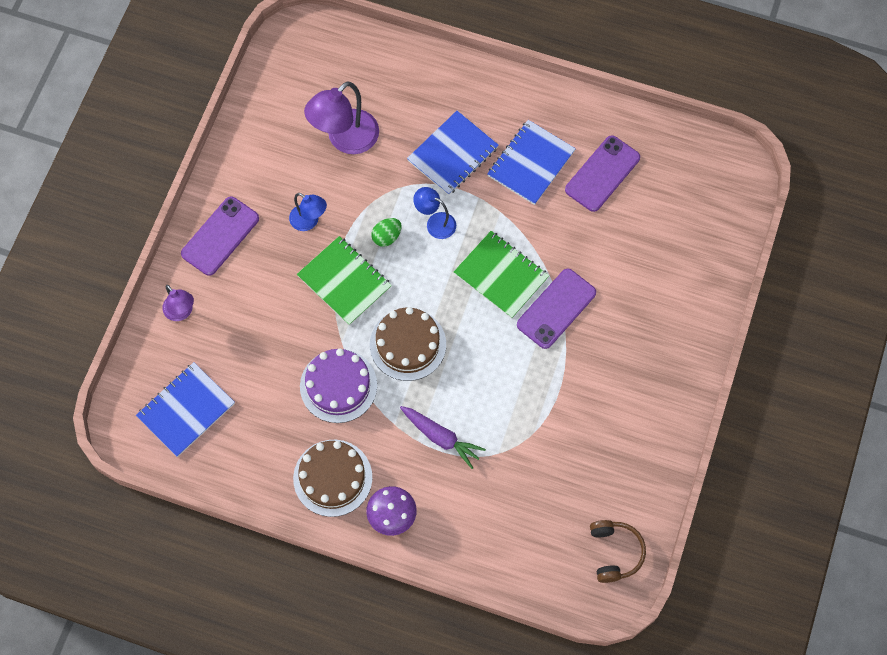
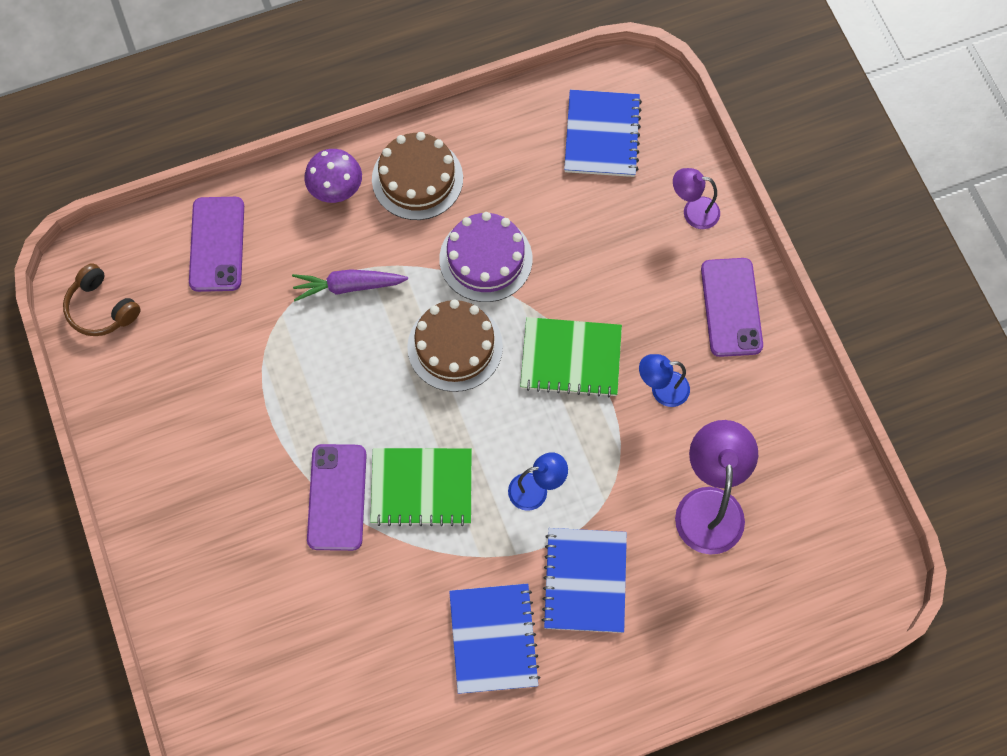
camera: 140 degrees right, 0 degrees up
(387, 237) = (571, 435): green egg -> none
(602, 174) = (406, 691): purple phone -> purple phone (217, 244)

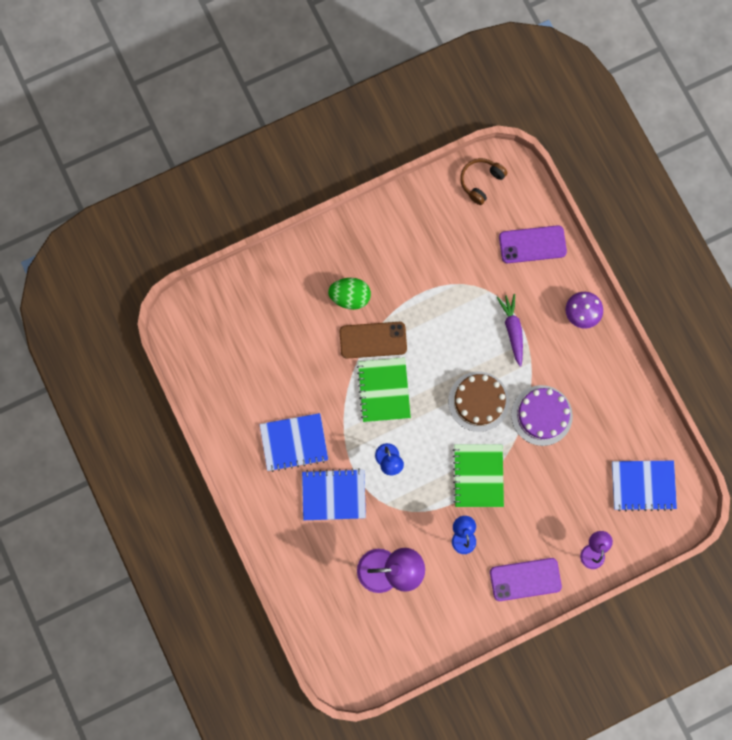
camera: 85 degrees right, 10 degrees up
(259, 527) = (350, 297): none -> green egg
(337, 497) = (373, 340): purple phone -> brown phone
(417, 179) = (594, 365): brown cake -> none

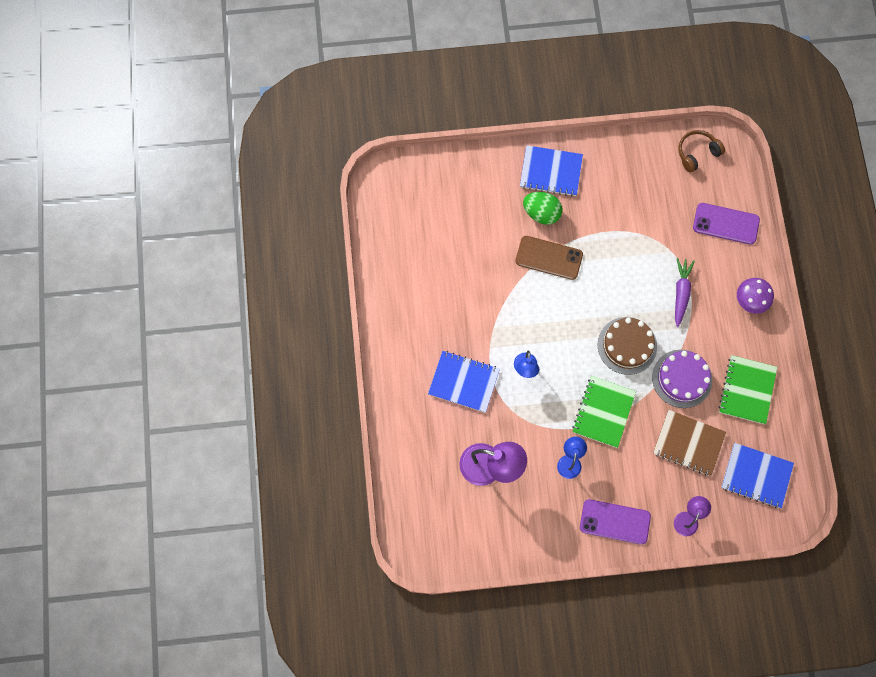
camera: 20 degrees right, 5 degrees down
(294, 442) = (444, 323): blue notebook -> blue notebook (550, 172)
(383, 390) = (543, 305): green notebook -> green notebook (747, 390)
(569, 477) = (688, 443): none -> brown notebook

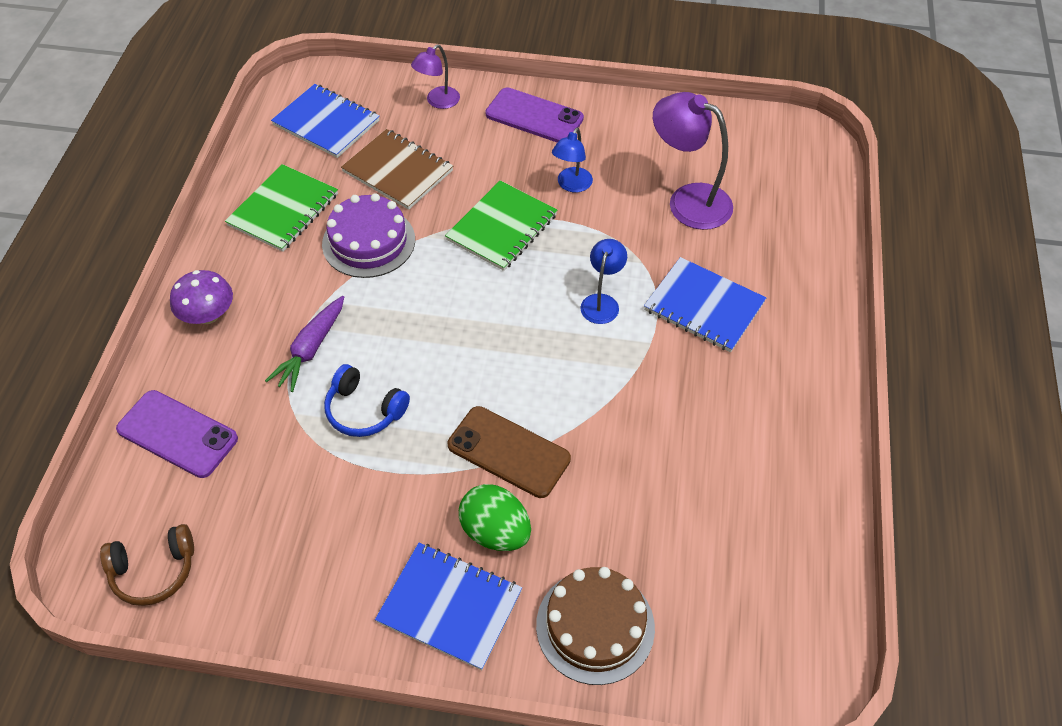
camera: 165 degrees left, 20 degrees down
(627, 345) = (431, 298): brown cake -> brown cake (595, 626)
(634, 262) = (364, 410): none -> blue headphones

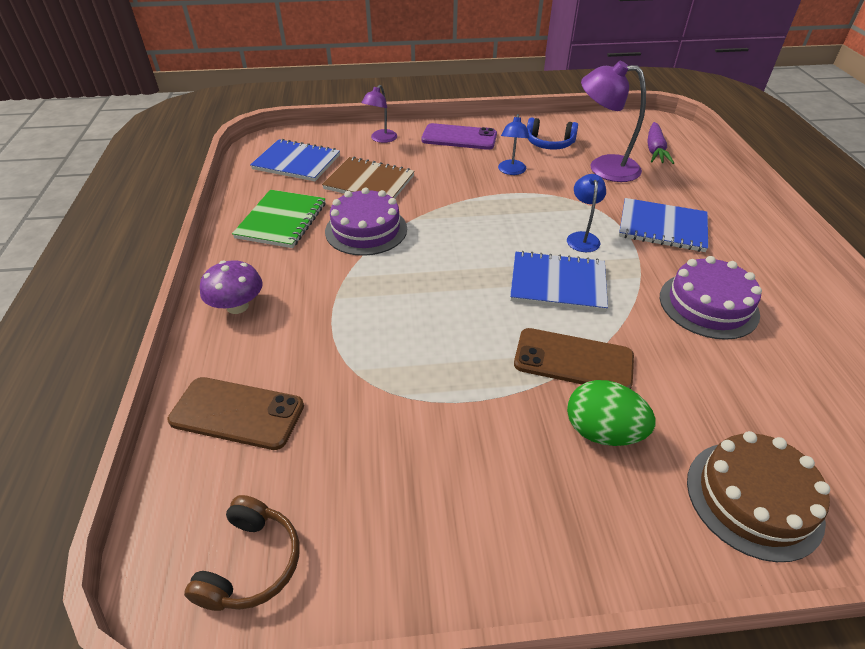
camera: 15 degrees left, 10 degrees down
(154, 571) = (251, 563): brown headphones -> brown headphones turned 45 degrees counterclockwise
(177, 434) = (237, 413): purple phone -> brown phone
(311, 349) = (348, 314): purple carrot -> purple carrot (655, 150)
(364, 410) = (421, 354): blue headphones -> blue headphones (549, 143)
(450, 606) = (599, 516): blue notebook -> blue notebook (558, 283)
(502, 227) = (473, 204): green notebook -> none
(688, 420) = (708, 305): none -> purple cake

